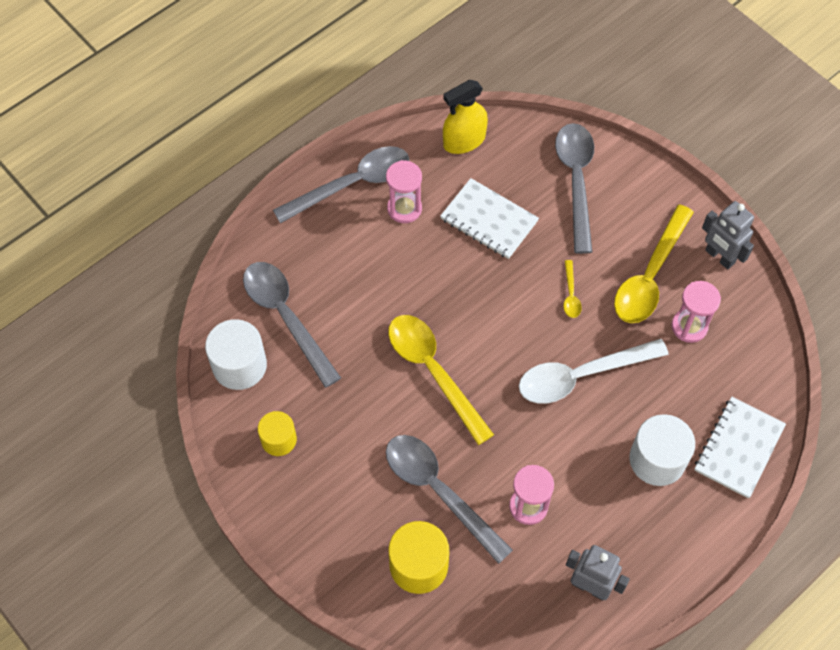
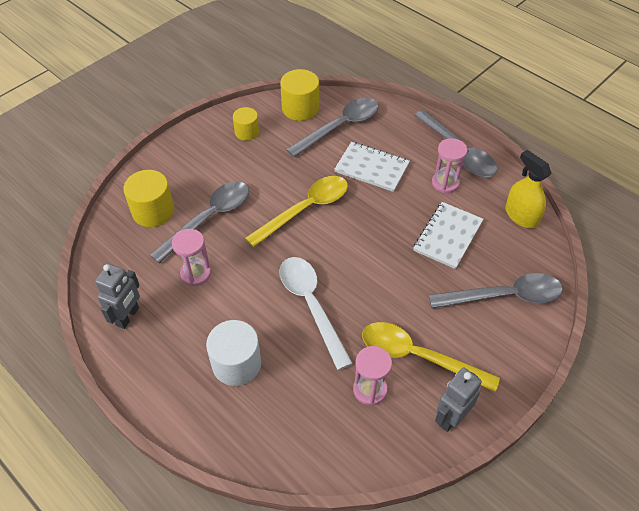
camera: 85 degrees right, 10 degrees down
(239, 365) = (300, 108): white cylinder -> yellow cylinder
(570, 294) = (387, 296): yellow spoon -> none
(739, 448) = (249, 432): white notebook -> white notebook (371, 168)

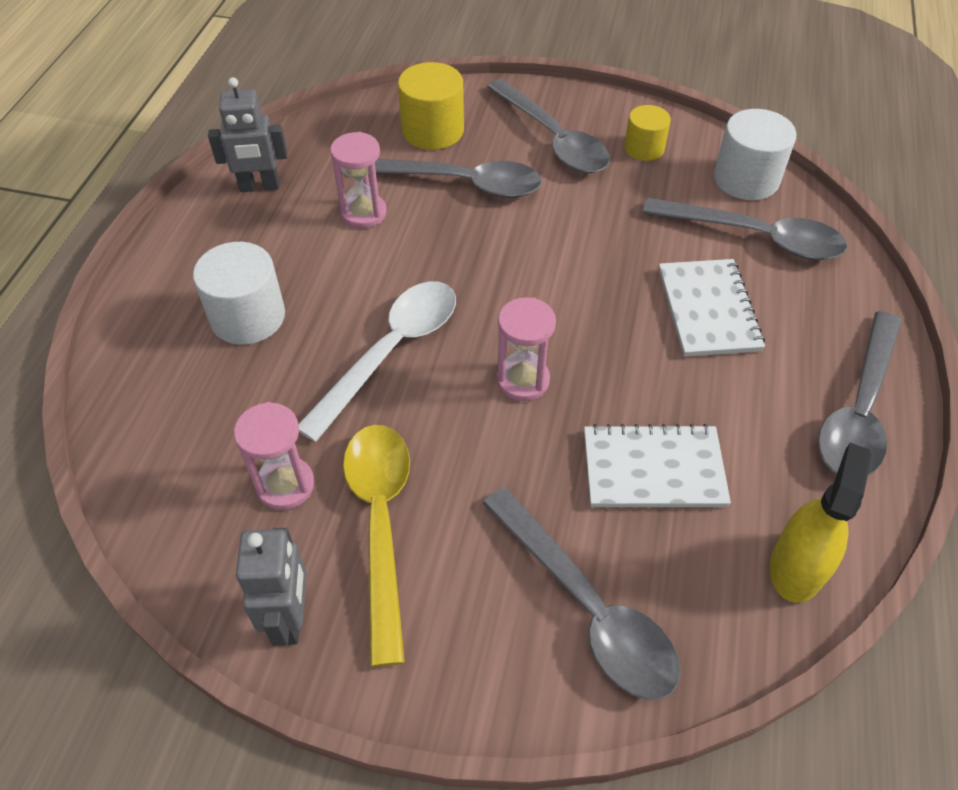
camera: 60 degrees right, 0 degrees up
(207, 163) = (552, 139): none -> grey spoon
(300, 108) = (746, 179): yellow cylinder -> white cylinder
(305, 209) = (558, 270): yellow spoon -> none
(445, 183) = (767, 418): pink hourglass -> pink hourglass (523, 380)
(451, 417) = (290, 618): grey robot -> grey robot turned 75 degrees clockwise

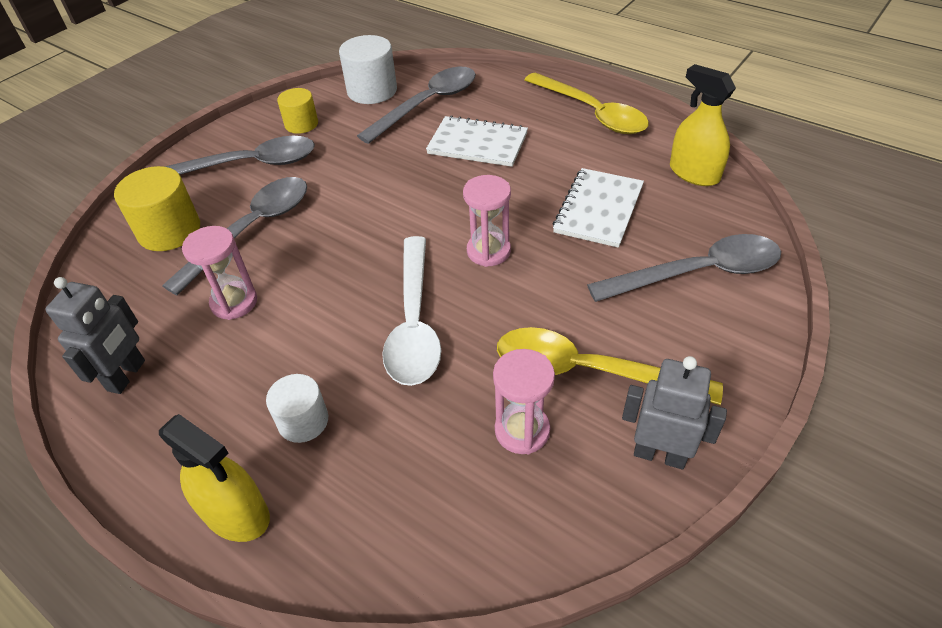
camera: 65 degrees left, 5 degrees down
(149, 313) = (236, 513): none -> yellow spray bottle
(248, 317) = (303, 421): white cylinder -> white cylinder, size x0.64
(391, 352) = (414, 322): white spoon -> white spoon turned 150 degrees counterclockwise
(859, 409) = (591, 113): grey spoon -> yellow spoon

